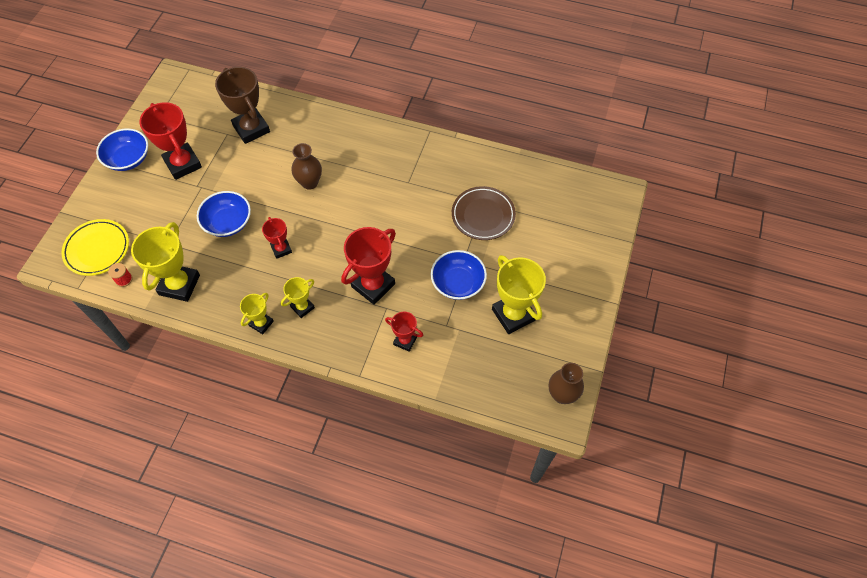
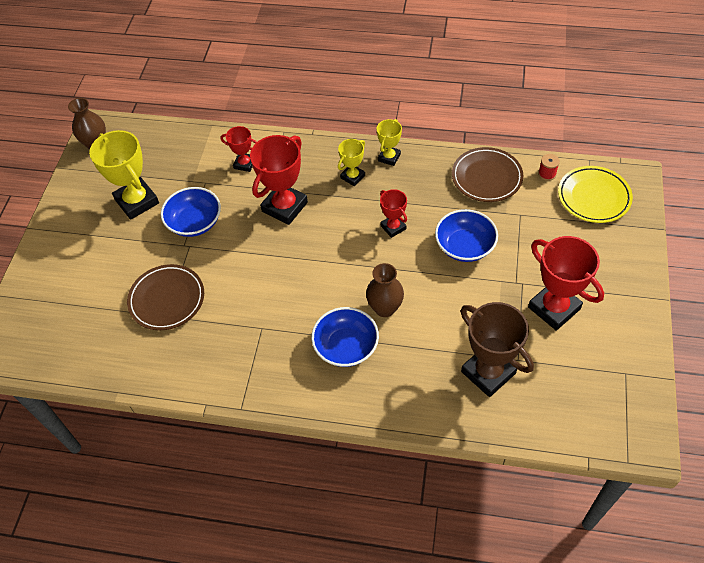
camera: 175 degrees right, 5 degrees down
(128, 159) = (627, 304): blue bowl -> blue bowl (346, 346)
(179, 285) = (486, 177): yellow trophy -> brown plate

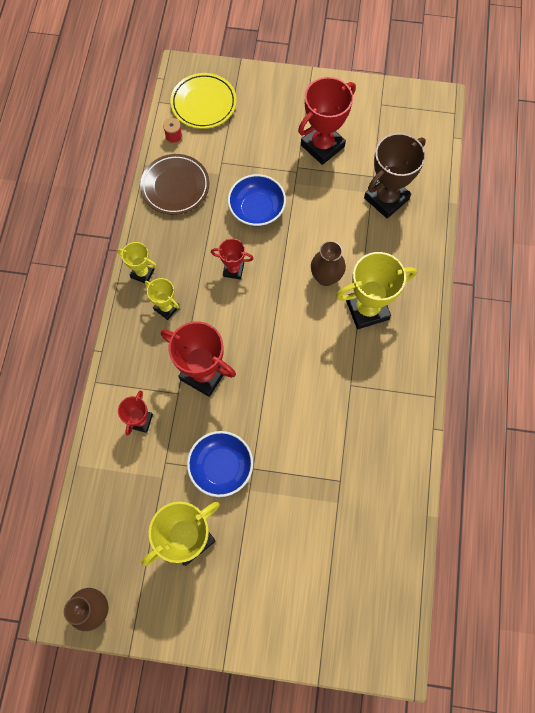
camera: 95 degrees left, 15 degrees up
(167, 299) = (320, 482): brown plate -> none
(346, 346) = (367, 309): blue bowl -> yellow trophy
(393, 227) = (233, 270): red trophy -> red trophy turned 45 degrees clockwise

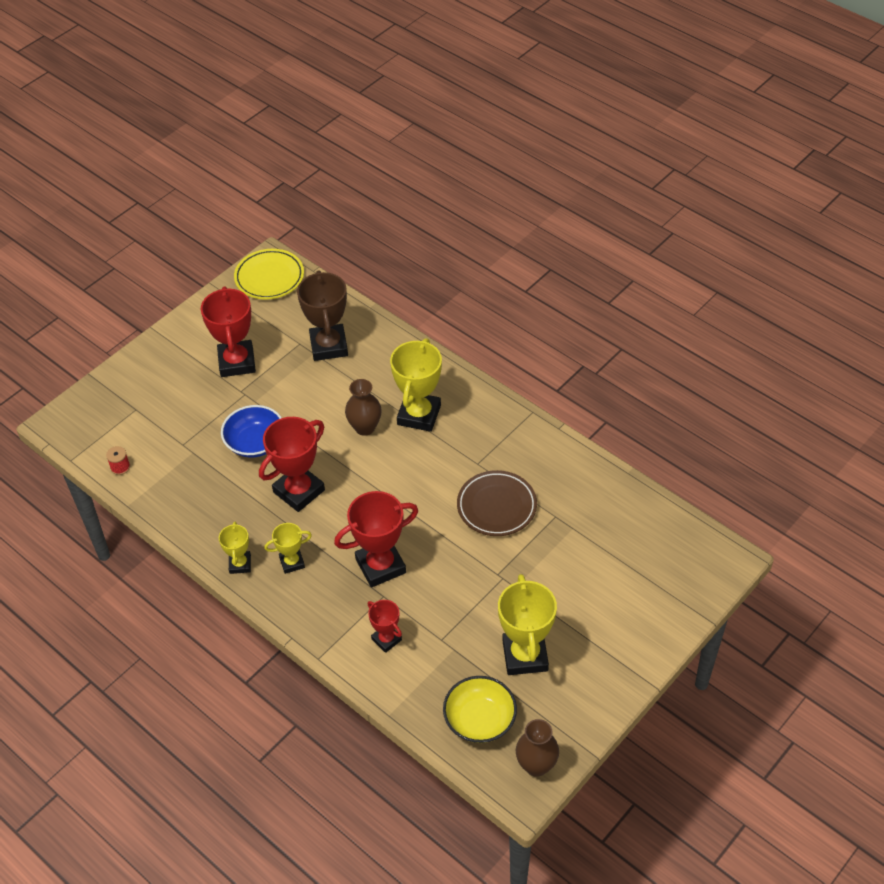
camera: 55 degrees left, 20 degrees down
(110, 538) = (480, 720): none -> yellow bowl
(142, 273) = (240, 564): yellow trophy -> yellow trophy turned 60 degrees counterclockwise
(175, 187) = (174, 493): brown plate -> brown plate (496, 506)
(204, 104) = (108, 426): yellow plate -> yellow plate (269, 277)
(221, 467) = (478, 597): blue bowl -> none
(233, 270) = (299, 491): red trophy -> red trophy, size x1.84

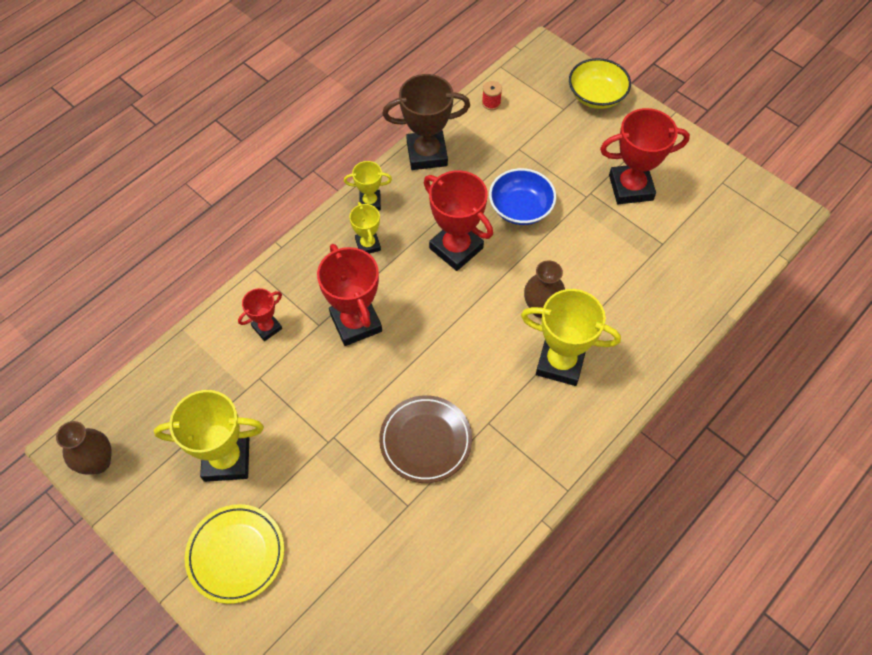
camera: 90 degrees right, 10 degrees up
(269, 277) = (761, 212): yellow plate -> yellow plate (236, 554)
(329, 346) = (660, 272): brown trophy -> brown trophy (427, 154)
(480, 720) = (160, 411): yellow bowl -> yellow bowl (596, 96)

